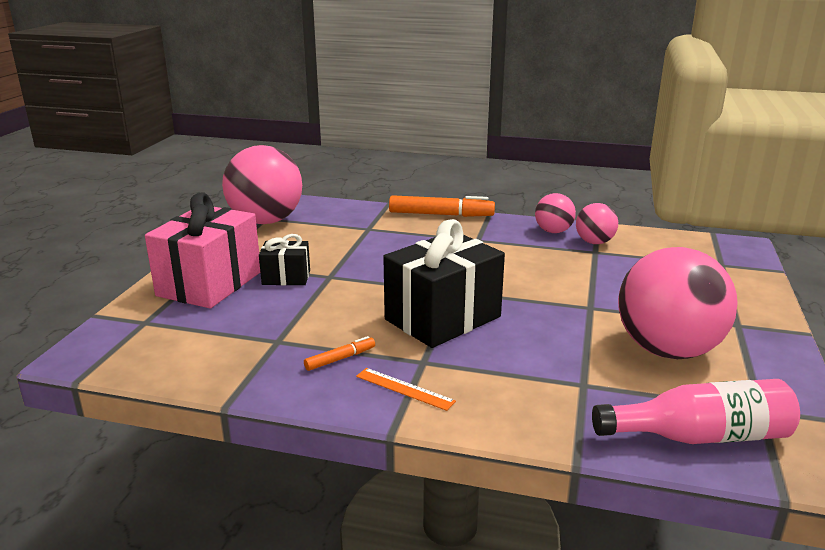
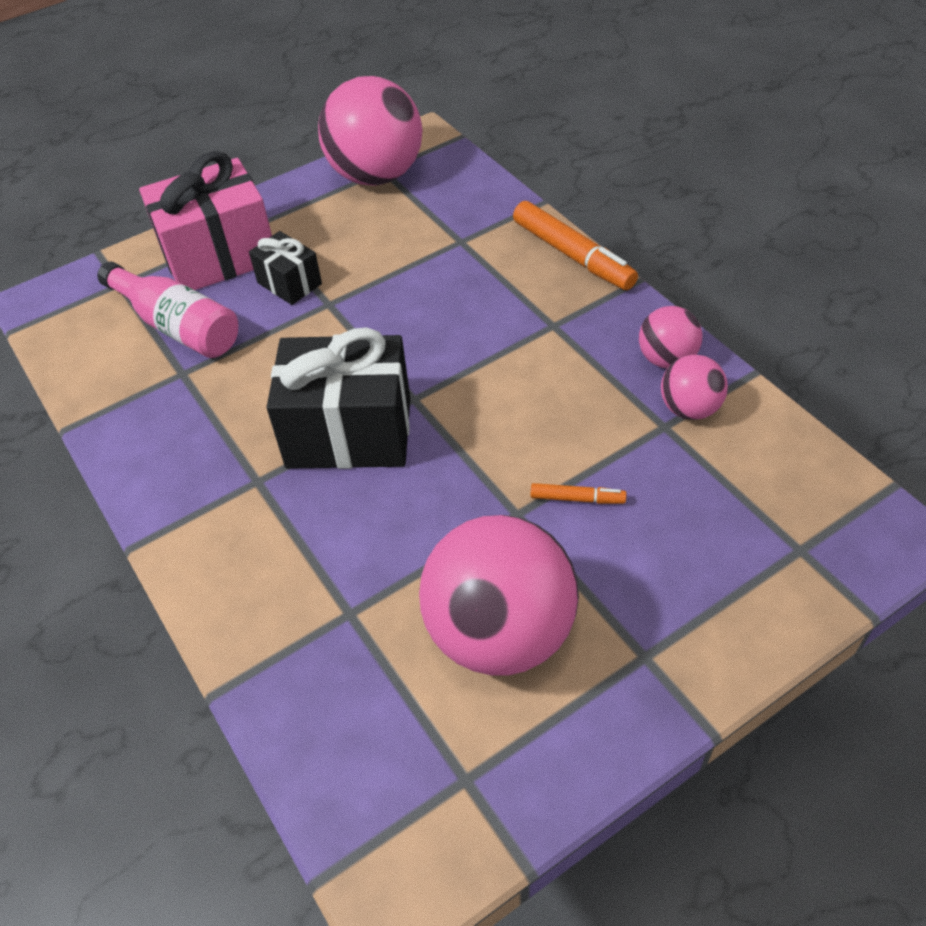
camera: 45 degrees right, 25 degrees up
(340, 359) = (199, 430): orange marker -> orange marker (577, 498)
(404, 388) = (200, 504): orange ruler -> none
(699, 436) = (354, 757): pink bottle -> pink bottle (177, 326)

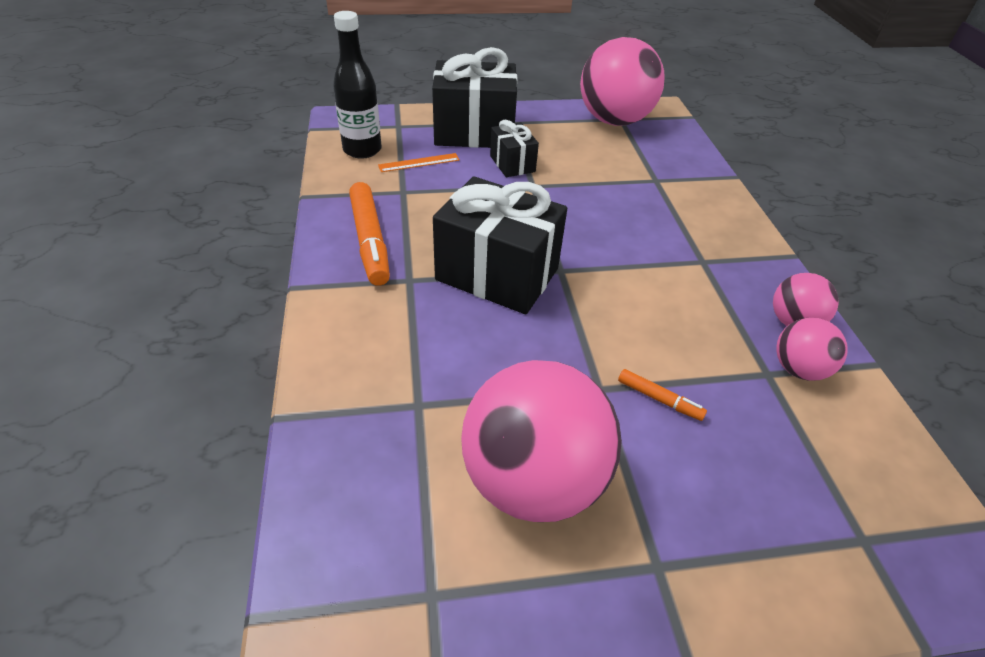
camera: 20 degrees right, 5 degrees down
(96, 336) = (362, 150): none -> black bottle
(177, 326) = (419, 162): pink bottle -> orange ruler
(219, 256) = (474, 132): pink gift -> black gift
(573, 255) = (743, 219): orange marker -> orange marker (370, 241)

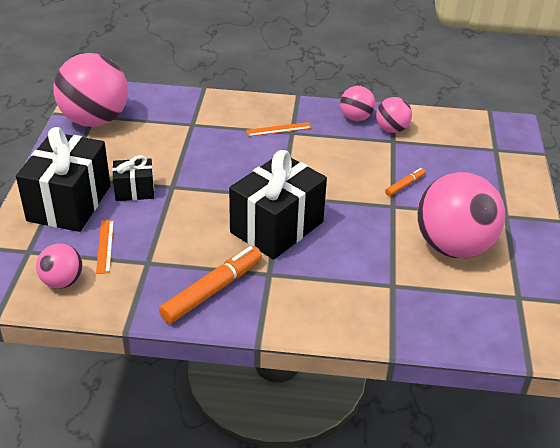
camera: 75 degrees left, 5 degrees down
(362, 150) = (62, 281): black bottle -> pink ball
(370, 241) = (212, 290): orange marker -> orange marker turned 45 degrees counterclockwise
(700, 248) = (278, 129): none -> orange ruler

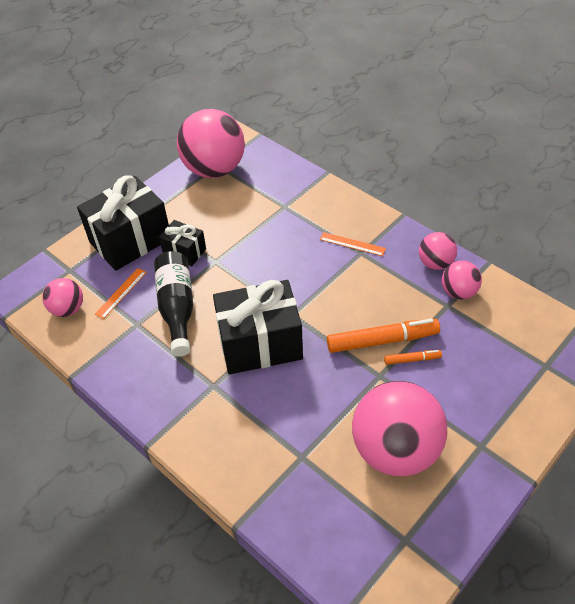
camera: 40 degrees right, 10 degrees up
(174, 234) = (177, 308): none -> black bottle
(212, 290) = (158, 377): orange marker -> orange marker (382, 341)

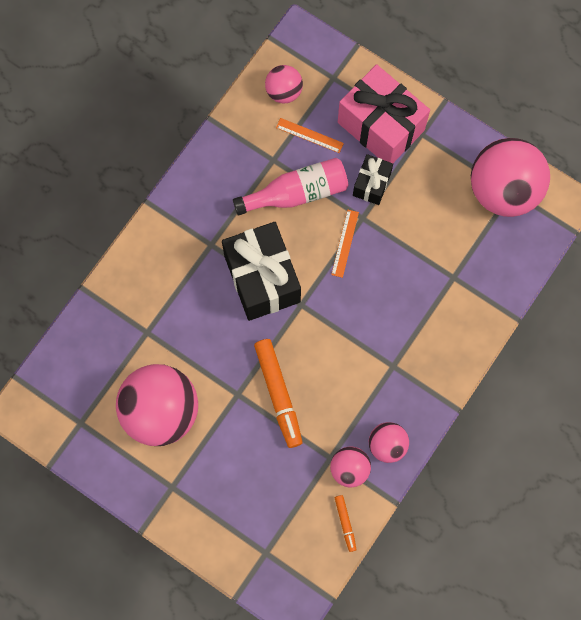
camera: 80 degrees right, 25 degrees up
(130, 240) = (381, 126): black gift -> pink gift
(177, 308) = (296, 193): black bottle -> pink bottle
(352, 244) = (404, 356): orange ruler -> orange ruler (345, 243)
(412, 359) = (259, 423): orange marker -> orange marker (345, 523)

